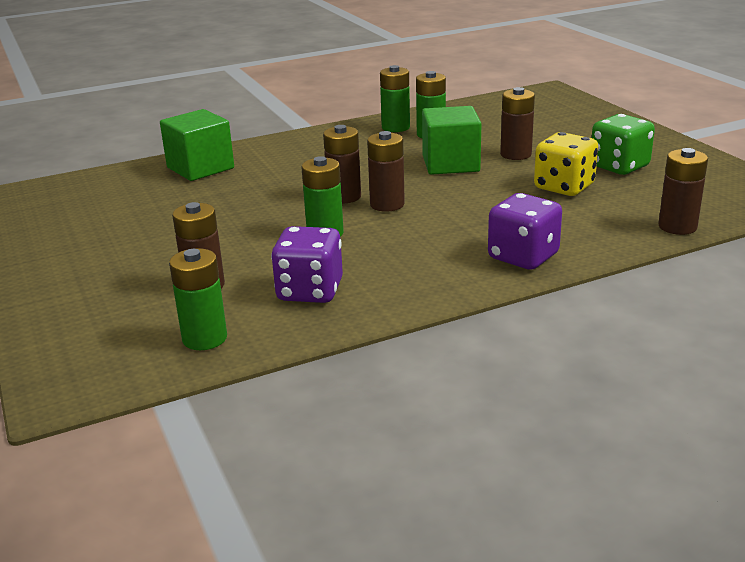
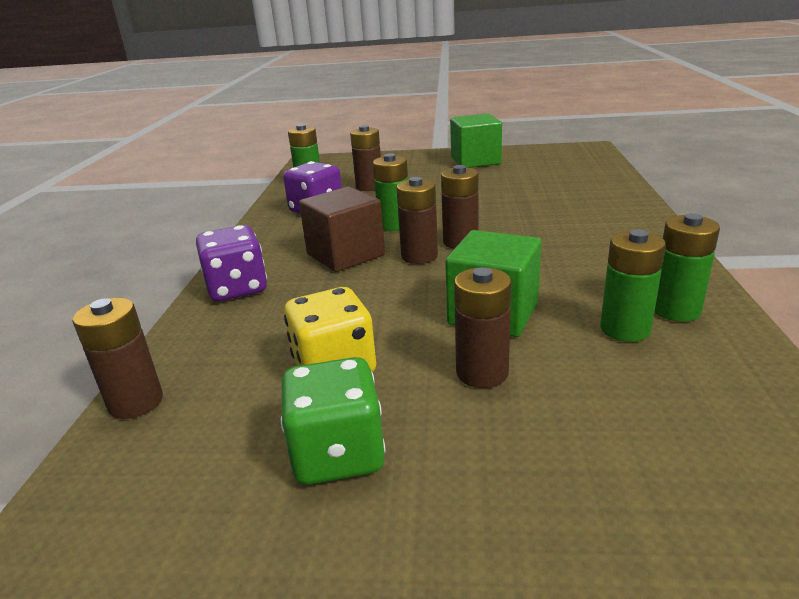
camera: 120 degrees right, 0 degrees up
(200, 168) = (596, 198): green cube -> green cube (475, 161)
(413, 234) = (345, 255): none -> brown cube

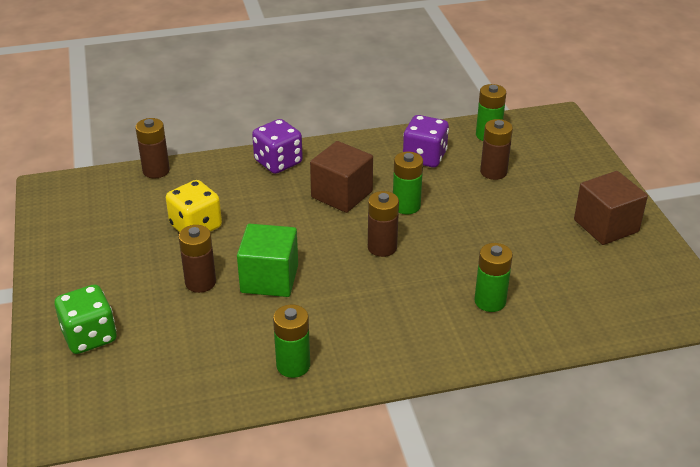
camera: 70 degrees right, 10 degrees up
(338, 454) = (127, 245): green dice -> green dice (89, 336)
(419, 256) = (349, 231): brown battery -> none
(475, 161) = (606, 226): green cube -> brown cube
(625, 329) = (261, 340): green battery -> green battery (490, 301)

